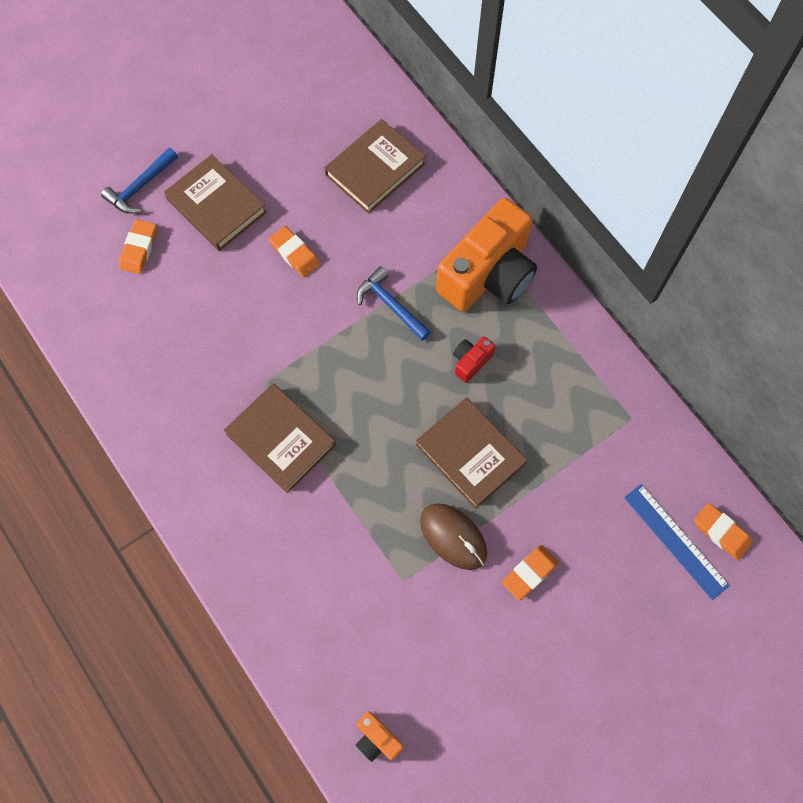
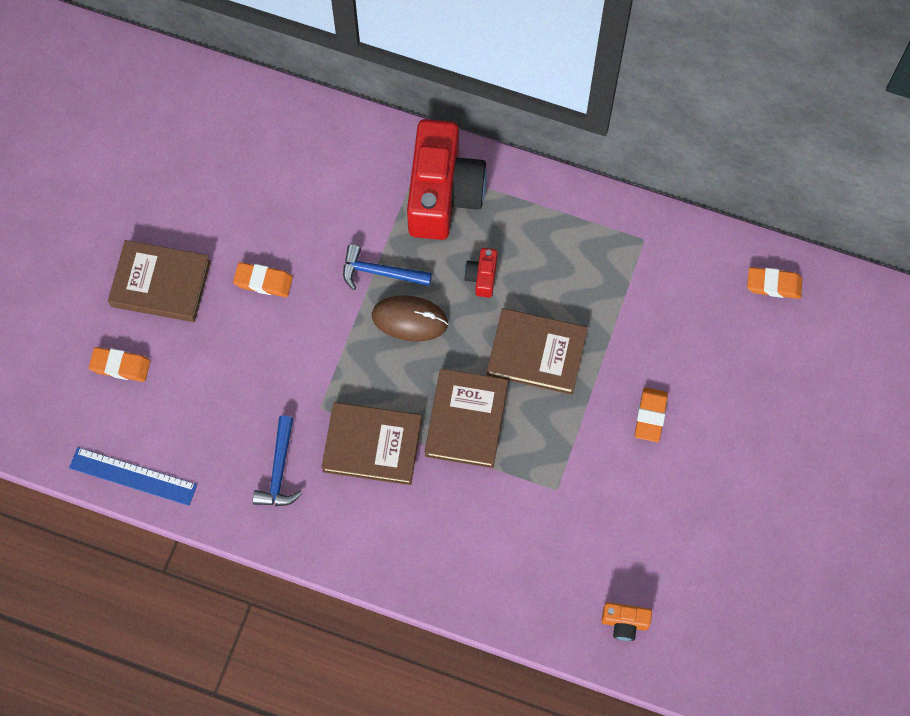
camera: 35 degrees left, 0 degrees up
(139, 249) = (120, 366): orange eraser -> orange eraser turned 60 degrees counterclockwise
(140, 187) = (77, 310): blue hammer -> blue hammer (279, 470)
(375, 169) = (278, 163): brown book -> brown book (466, 420)
(453, 537) = (570, 428): brown mouse -> brown mouse (410, 319)
(488, 274) = (443, 193): orange camera -> red camera
(675, 541) = (744, 315): blue ruler -> blue ruler (133, 476)

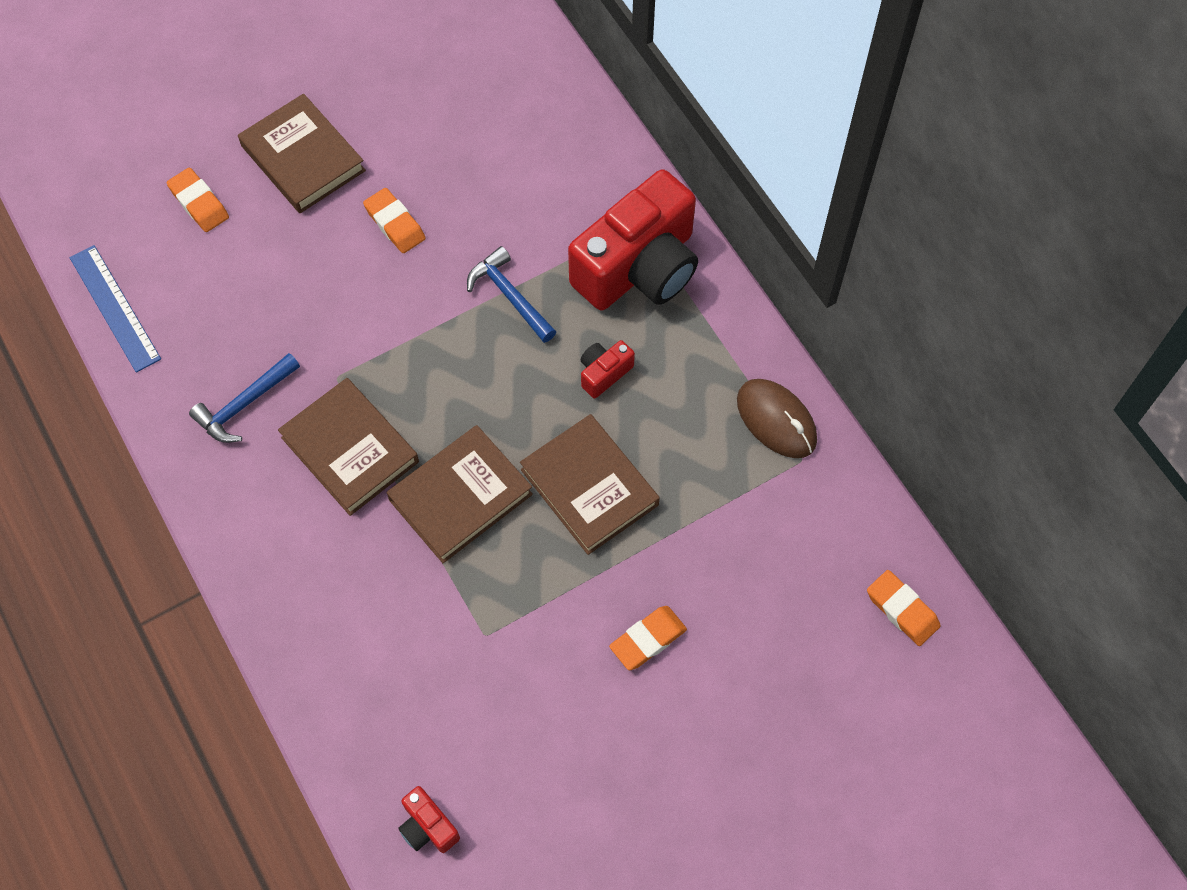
camera: 40 degrees right, 5 degrees down
(410, 319) = (496, 360): brown mouse -> brown mouse (776, 420)
(624, 623) = (428, 827): orange camera -> red camera

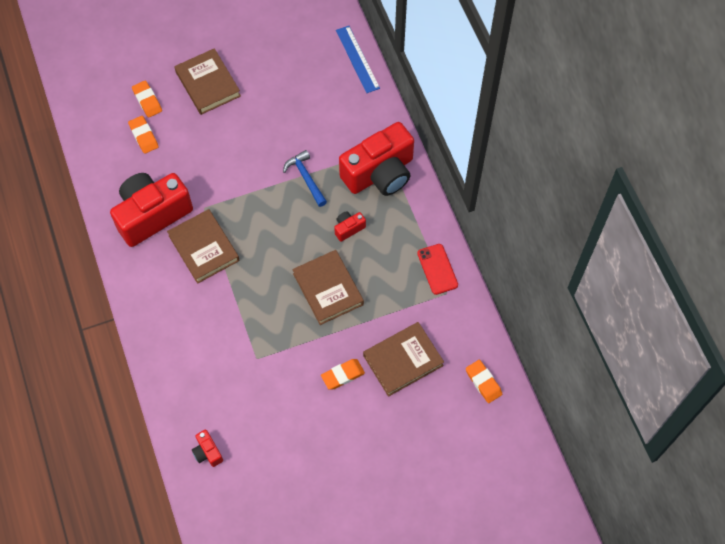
camera: 10 degrees right, 0 degrees up
(115, 308) = (92, 151): blue ruler -> blue ruler (357, 59)
(244, 404) = (152, 215): blue hammer -> red camera
(395, 224) = (251, 128): orange eraser -> orange eraser (144, 136)
(460, 497) = (258, 283): brown book -> brown book (403, 360)
(776, 420) = (437, 269): brown mouse -> red phone

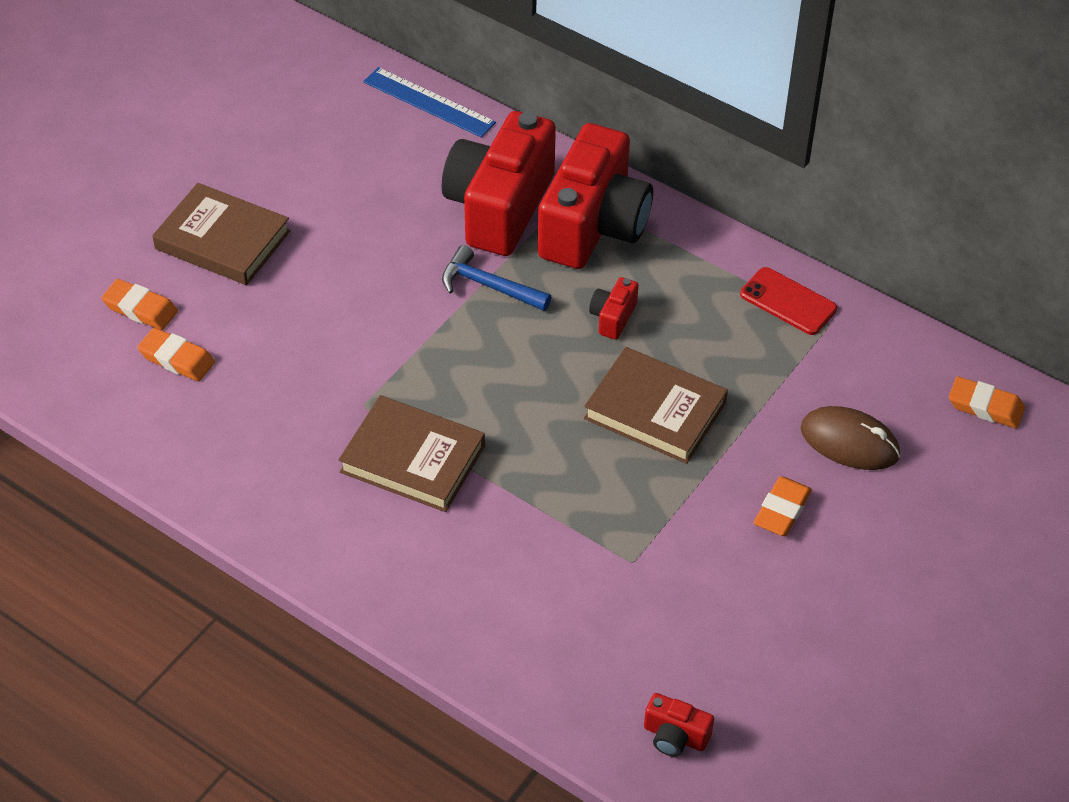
camera: 35 degrees left, 15 degrees down
(152, 215) = (286, 458): red camera -> red camera (499, 207)
(403, 360) = (849, 442): brown book -> brown mouse

